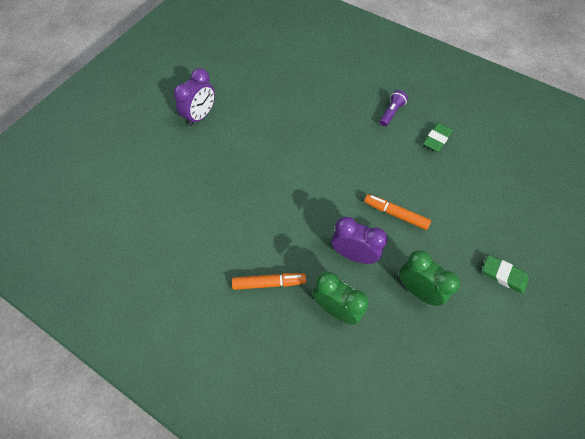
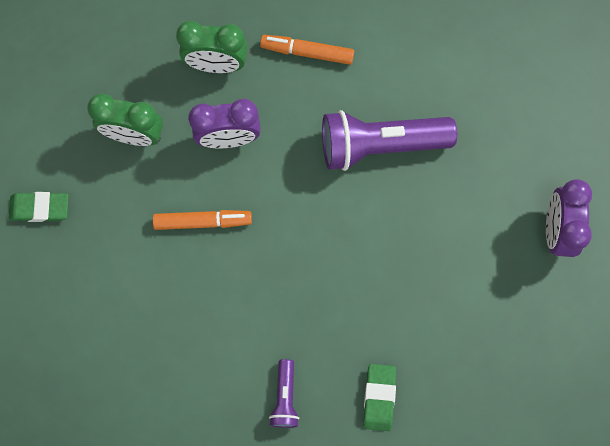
camera: 150 degrees right, 15 degrees up
(261, 202) = (380, 145): none -> purple flashlight
(269, 283) = (307, 52): orange marker -> orange marker turned 45 degrees clockwise
(436, 139) = (196, 382): green eraser -> green eraser (379, 397)

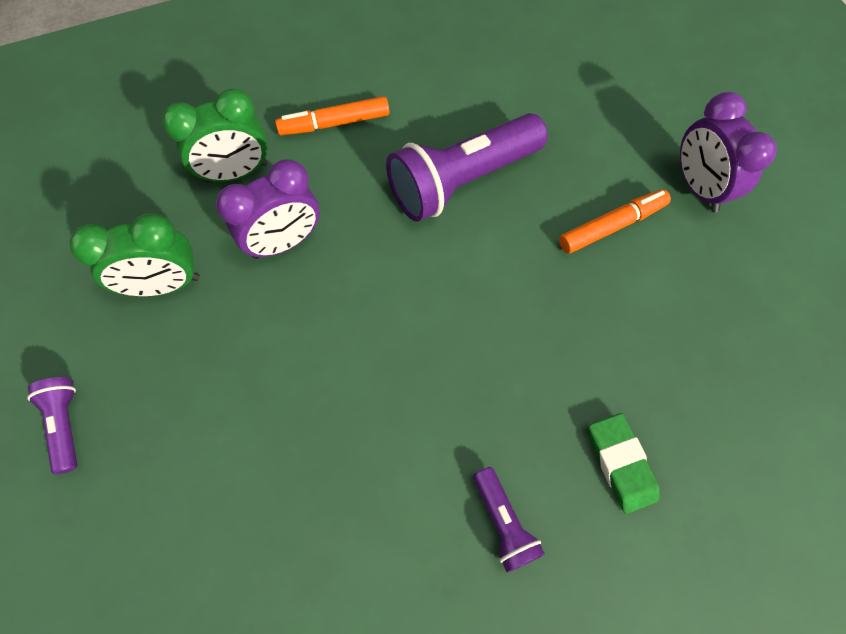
camera: 25 degrees left, 10 degrees down
(40, 208) = (66, 425): green eraser -> purple flashlight
(203, 221) = (293, 348): orange marker -> orange marker (611, 226)

